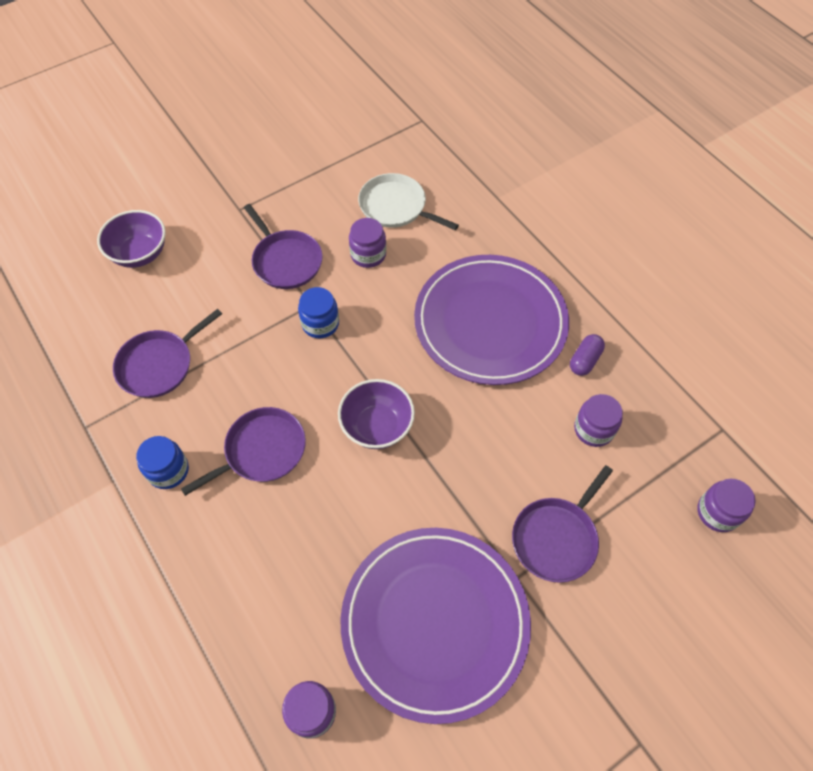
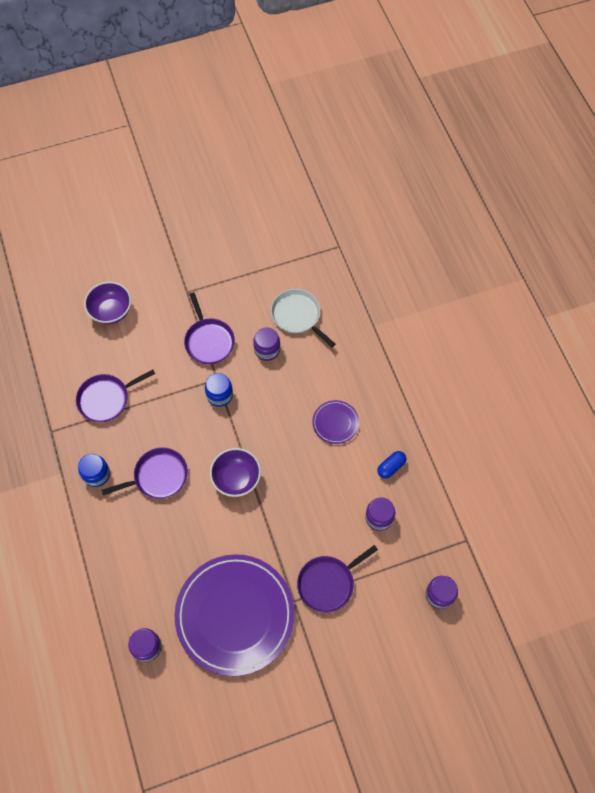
camera: 15 degrees right, 5 degrees up
(490, 322) = (335, 423): purple plate -> purple plate, size x0.43
(584, 360) = (391, 467): purple capsule -> blue capsule

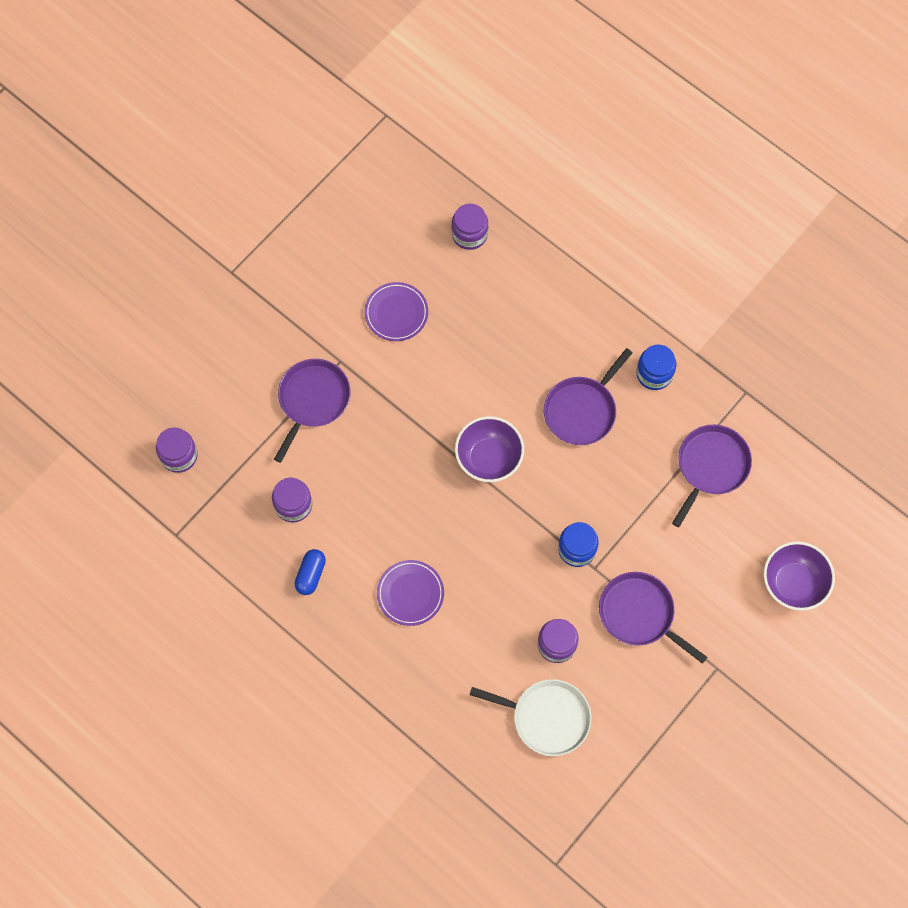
camera: 150 degrees right, 5 degrees up
(235, 615) = (396, 313): purple plate -> purple plate, size x0.43

